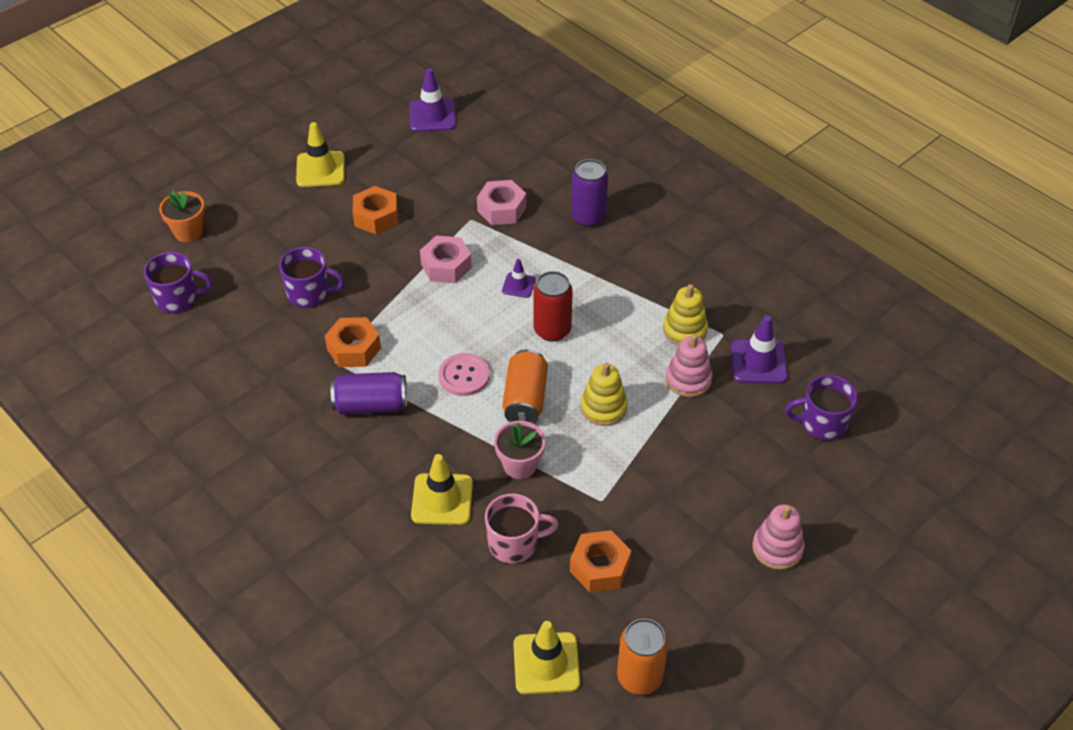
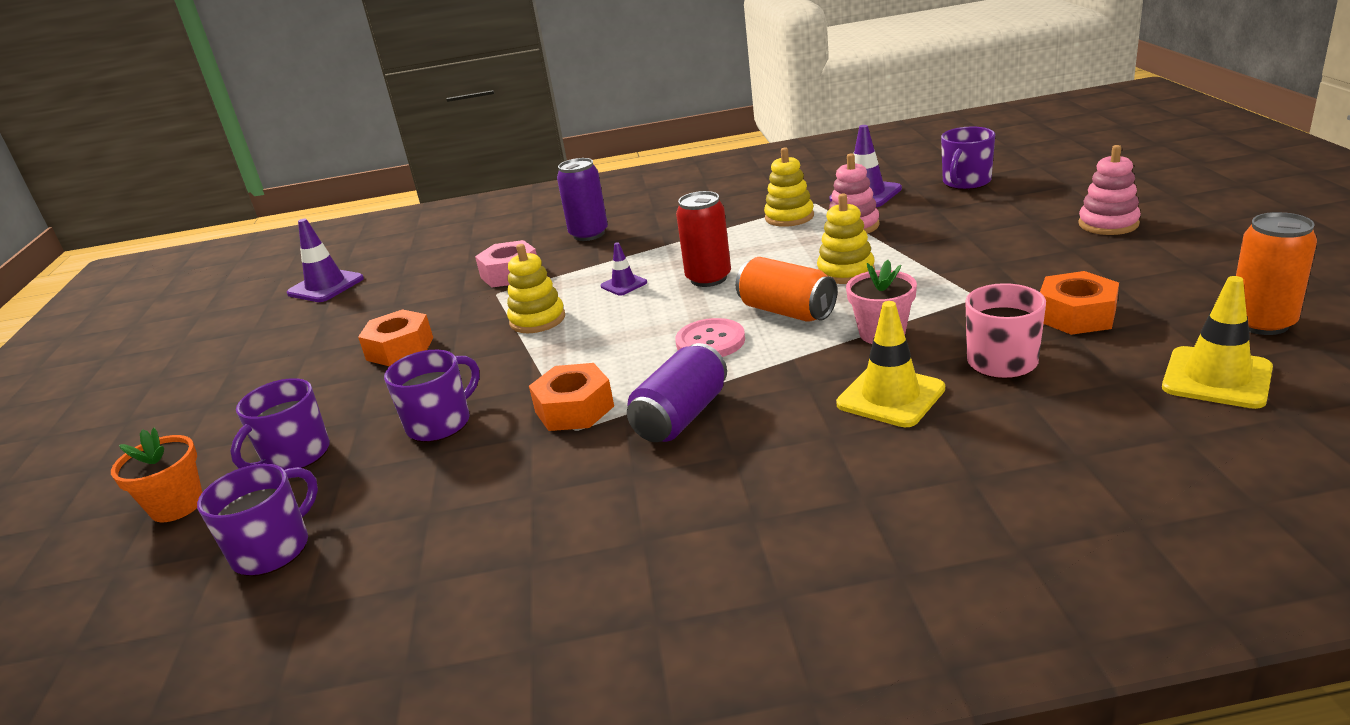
camera: 50 degrees left, 20 degrees down
(250, 249) = (295, 456): none -> purple mug
(320, 169) = (269, 371): yellow traffic cone -> none
(446, 266) = (537, 320): pink nut -> yellow stacking toy

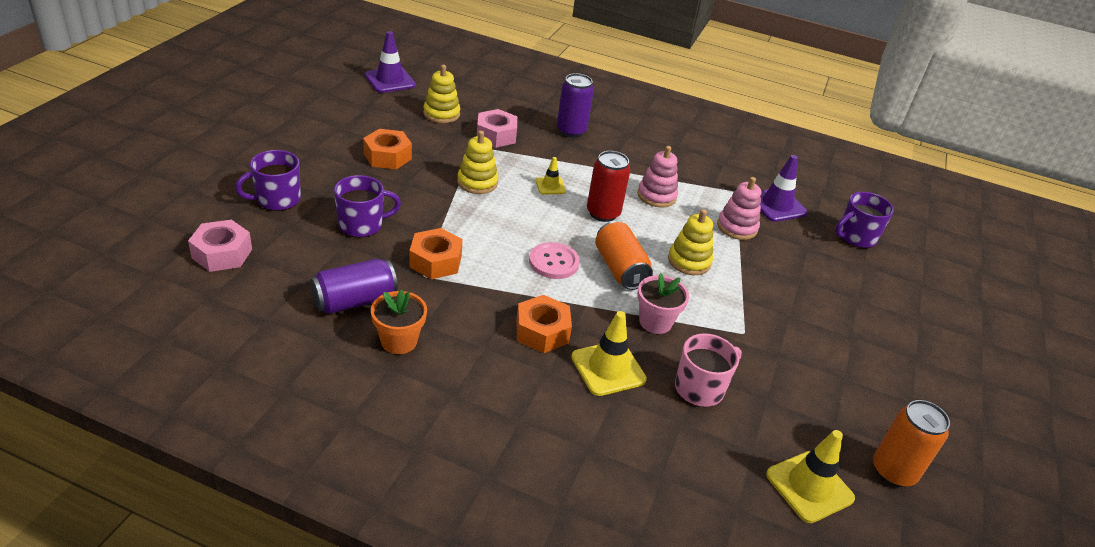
camera: 20 degrees right, 10 degrees up
(177, 506) = (201, 196): orange flower pot -> orange flower pot (399, 341)
(273, 549) = (222, 253): purple mug -> pink nut
(624, 284) = (550, 186): purple traffic cone -> yellow traffic cone
(681, 416) = (484, 304): purple can -> purple can (354, 301)
(789, 217) = (706, 194): yellow stacking toy -> yellow stacking toy (441, 114)
(1076, 315) = (786, 387): orange nut -> orange nut (542, 331)
(1108, 224) = (904, 333): pink stacking toy -> pink stacking toy (656, 196)

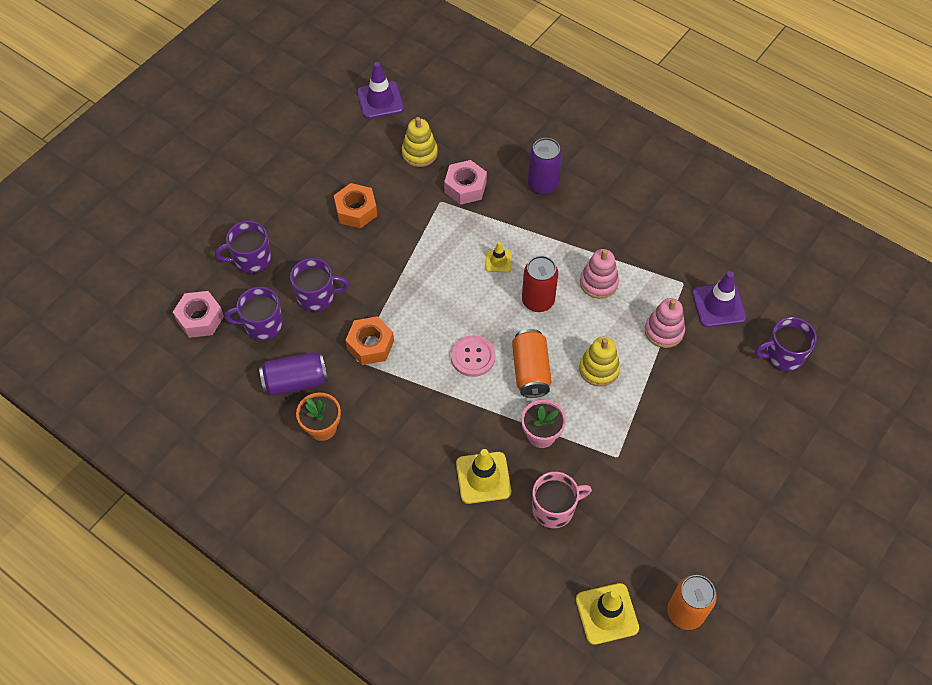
camera: 20 degrees right, 20 degrees up
(302, 253) = (262, 325): none -> purple mug
(477, 182) = (430, 251): yellow stacking toy -> none
(542, 331) = (440, 432): orange nut -> none

